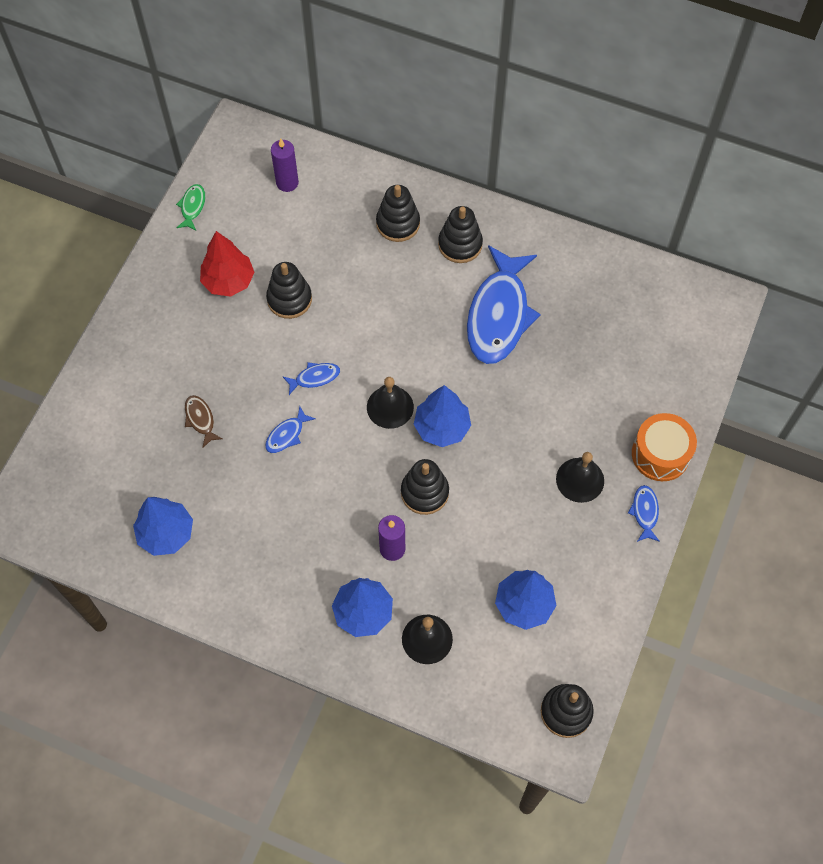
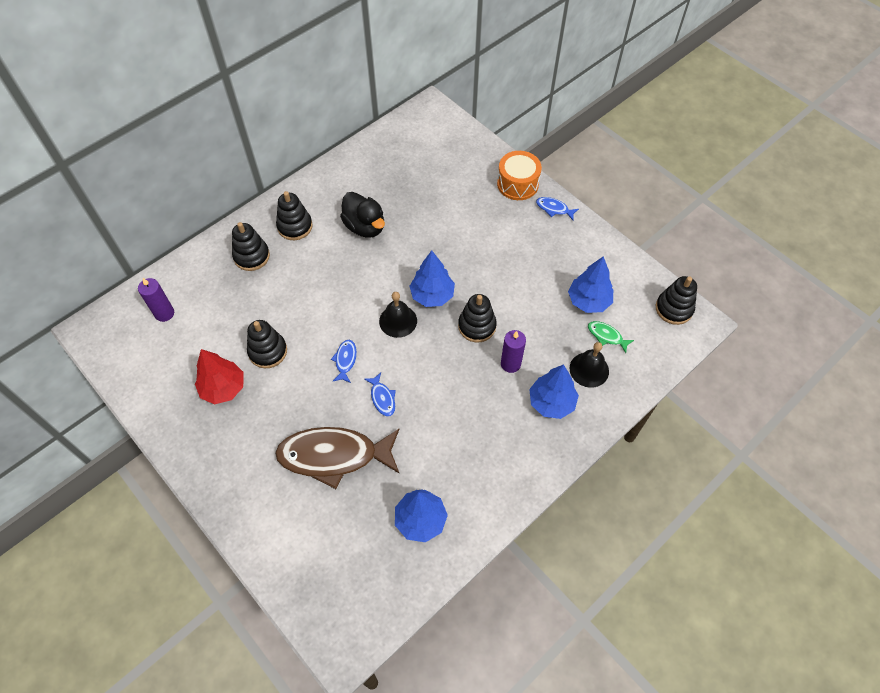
camera: 65 degrees left, 5 degrees down
(192, 207) = (136, 389): green fish -> green fish (606, 336)
(200, 419) = (334, 456): brown fish -> brown fish, size x2.40
(499, 315) = (365, 227): blue fish -> black duck
(580, 480) = (513, 233): black bell -> none

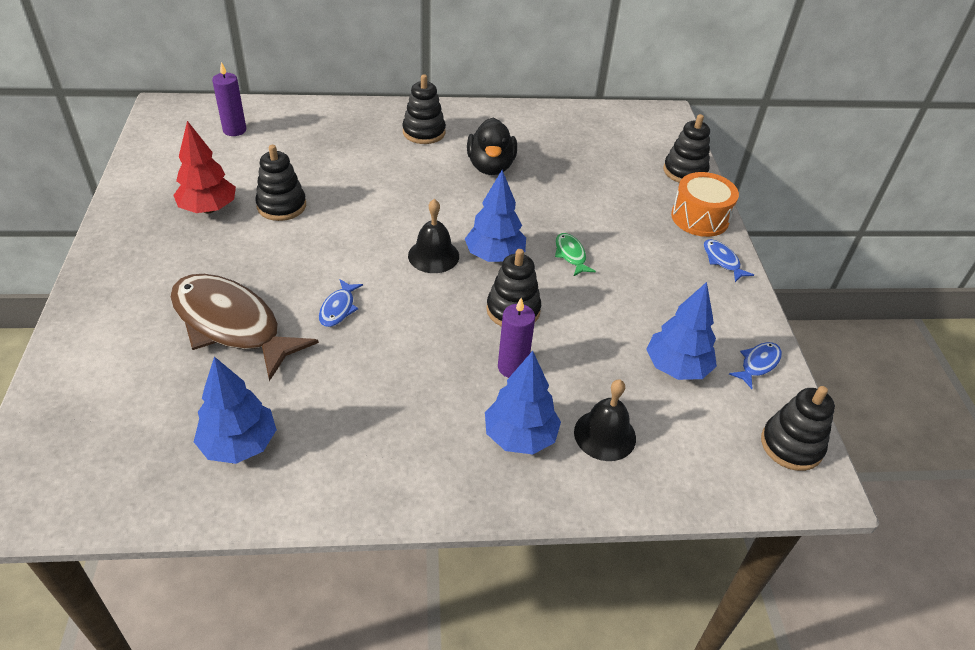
camera: 35 degrees right, 15 degrees down
(251, 256) = (358, 132): black stacking toy -> black stacking toy (685, 171)
(345, 360) = (342, 255): blue fish -> blue fish (758, 364)
(606, 336) = (664, 416): green fish -> green fish (570, 255)

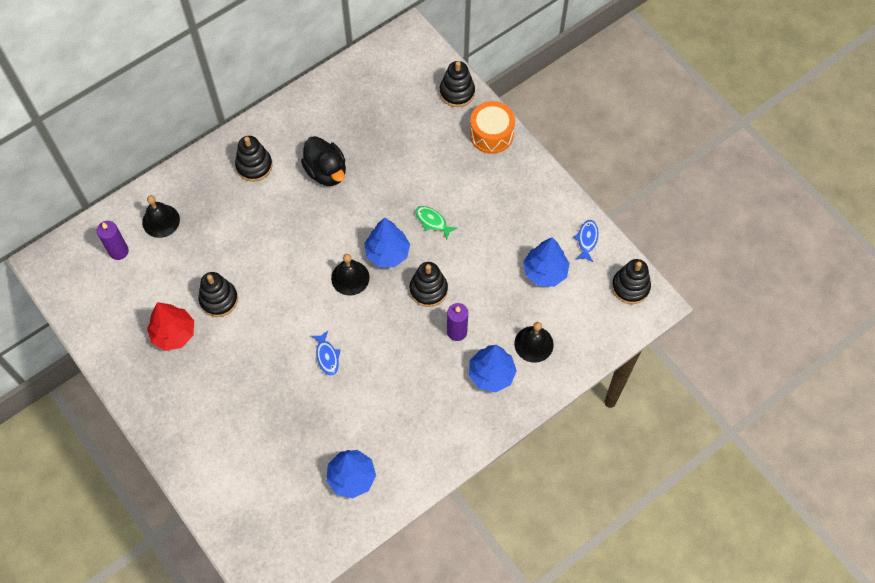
camera: 30 degrees left, 20 degrees up
(231, 325) = (276, 409): brown fish -> none
(296, 128) = (161, 221): none -> black bell
(722, 261) = (525, 166): blue fish -> none

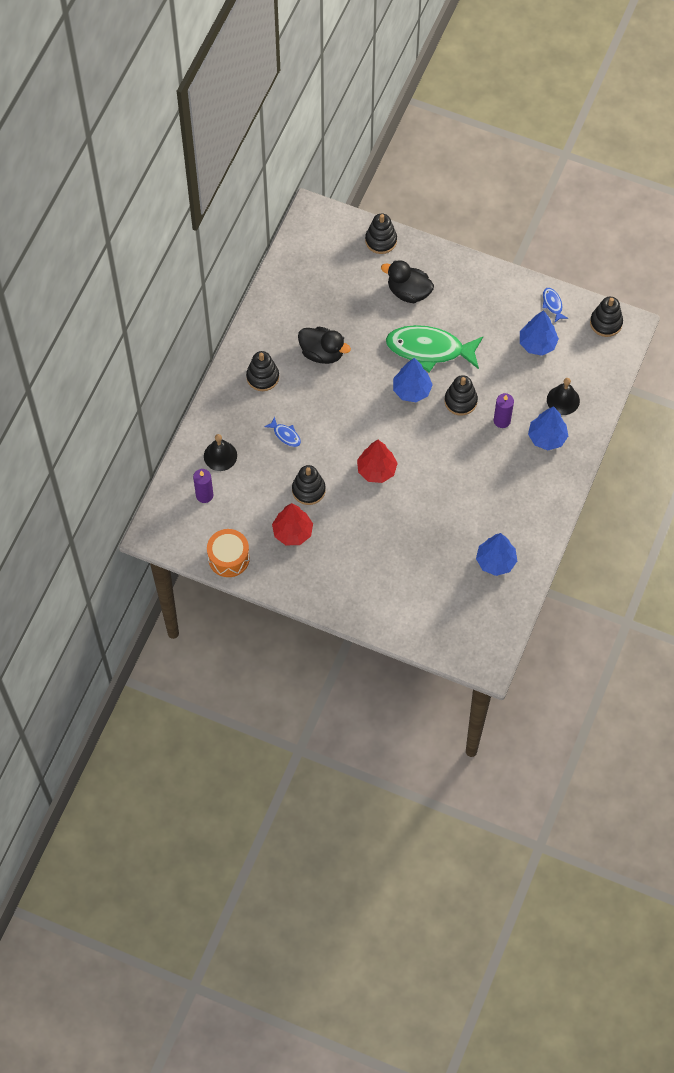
camera: 30 degrees left, 0 degrees up
(298, 315) = (376, 470): none -> red tree
(327, 356) = (419, 488): blue fish -> blue fish (285, 435)
(350, 278) = (396, 422): black bell -> none
(432, 221) = (429, 349): green fish -> green fish, size x2.40
(450, 155) = (408, 292): none -> black duck
(491, 134) = (429, 260): orange drum -> orange drum (229, 558)

